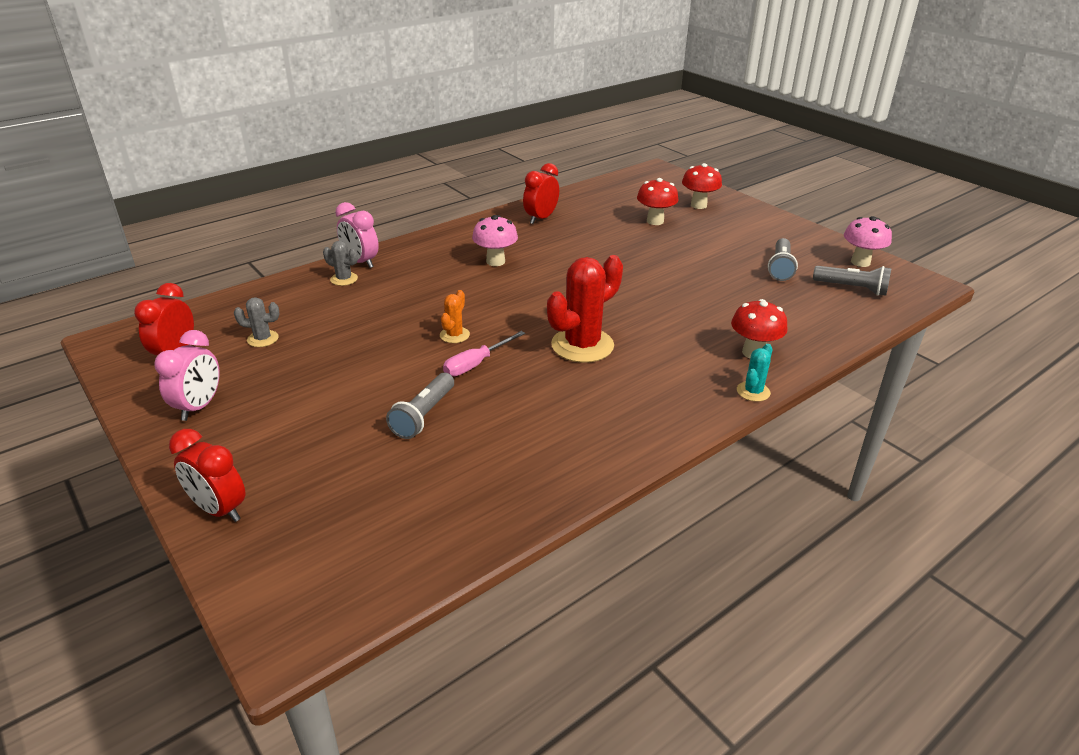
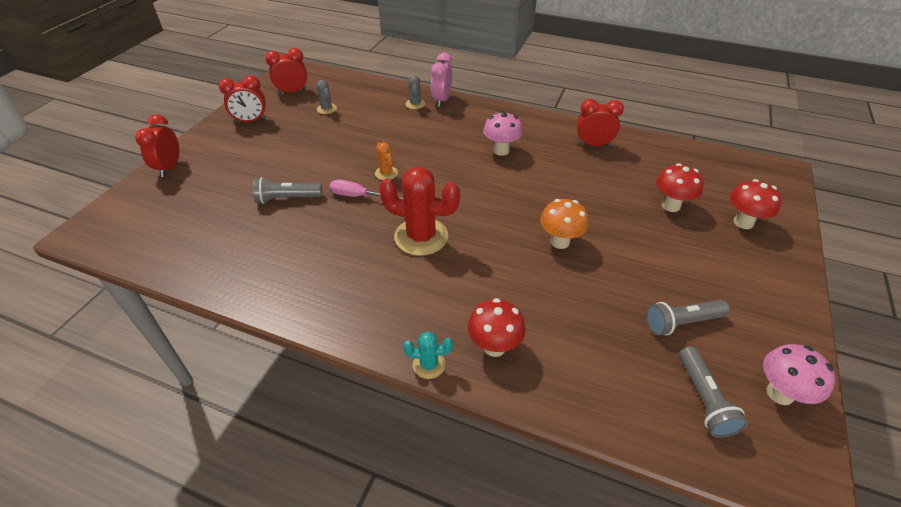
camera: 60 degrees right, 10 degrees up
(199, 406) = (251, 121): pink clock -> red clock
(454, 335) = (386, 173): orange cactus -> orange cactus turned 75 degrees clockwise
(654, 280) = (559, 242): none -> orange mushroom

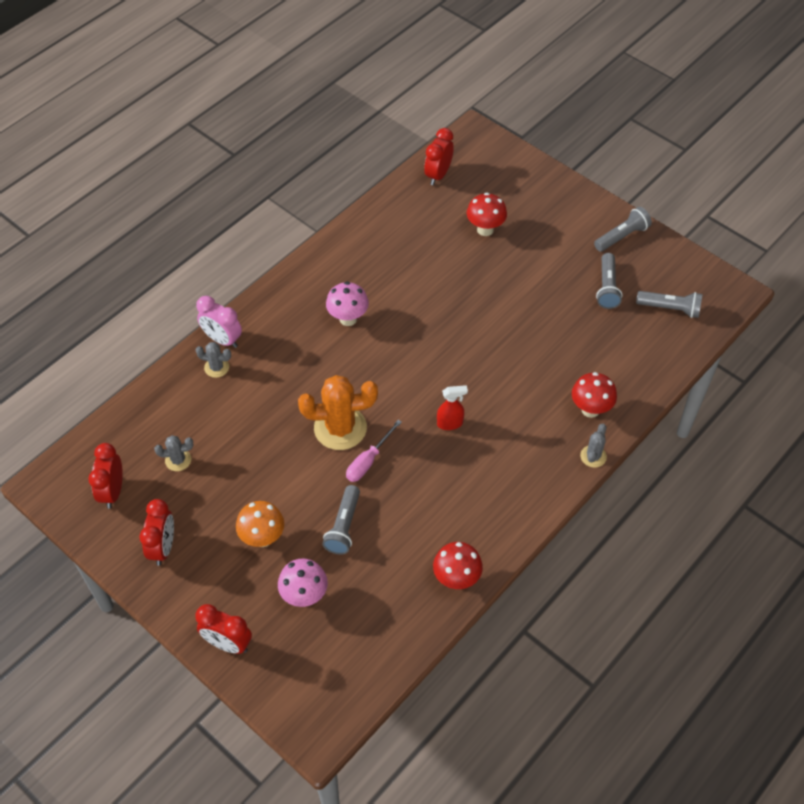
camera: 70 degrees left, 10 degrees up
(386, 173) = (340, 428): orange cactus -> orange cactus, size x2.05
(421, 237) = (450, 423): red cactus -> red spray bottle
(429, 364) = (593, 456): turquoise cactus -> grey cactus
(559, 242) = (497, 324): orange mushroom -> orange mushroom (262, 538)
(593, 144) = (374, 242): red clock -> red clock (438, 175)
(743, 222) = (524, 195): red mushroom -> red mushroom (456, 579)
(771, 320) = (622, 236): none -> grey flashlight
(779, 393) = (678, 268): pink mushroom -> pink mushroom (304, 596)

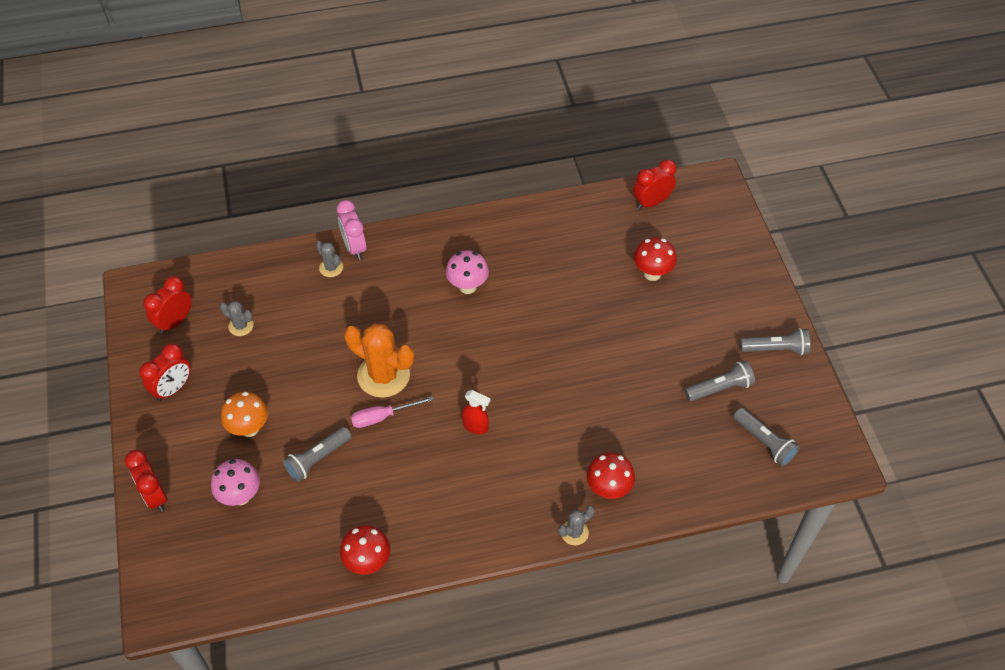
camera: 35 degrees right, 0 degrees up
(607, 288) = (720, 388): grey flashlight -> grey flashlight turned 150 degrees counterclockwise

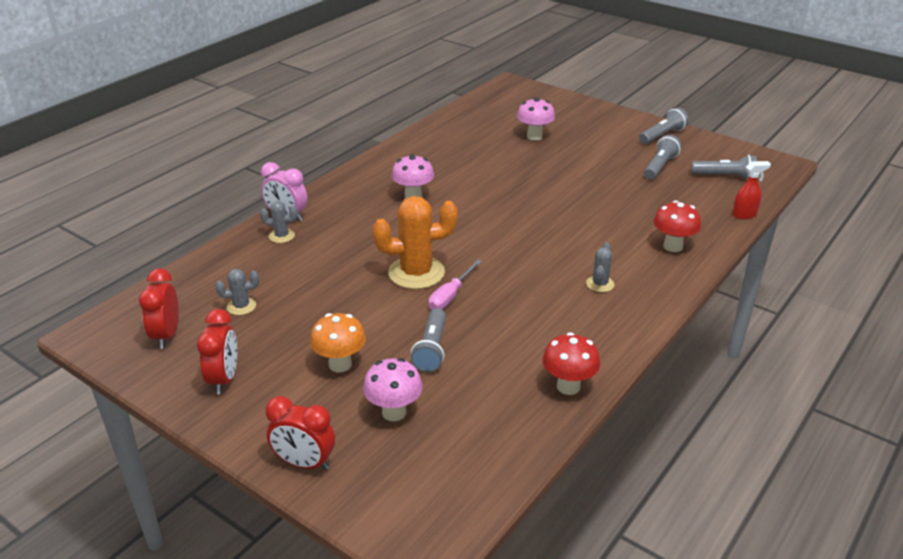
camera: 40 degrees left, 20 degrees down
(475, 426) = (531, 263): red spray bottle -> red spray bottle (744, 215)
(574, 532) = (687, 280): grey cactus -> grey cactus (600, 284)
(651, 202) = (483, 107): red clock -> none
(652, 273) = (534, 136): red mushroom -> pink mushroom

